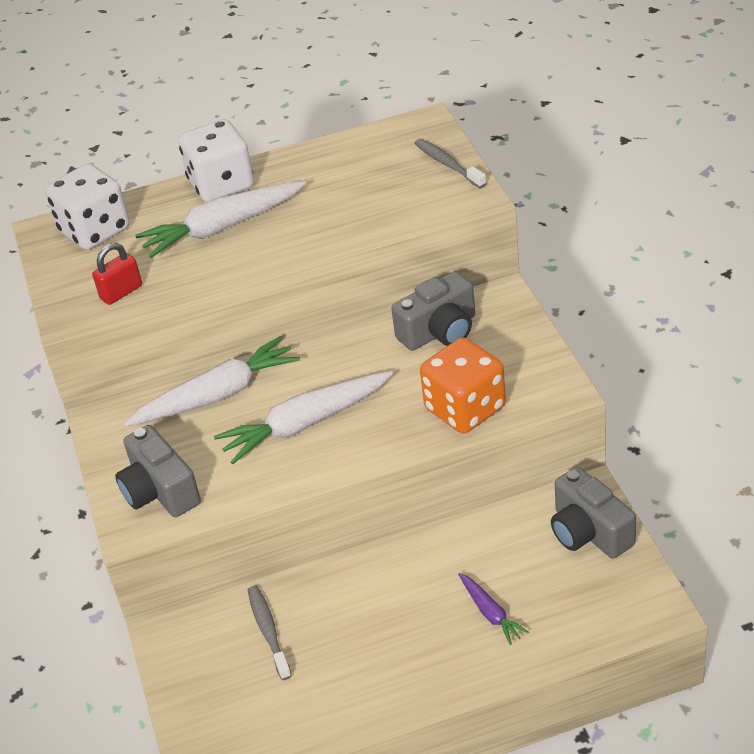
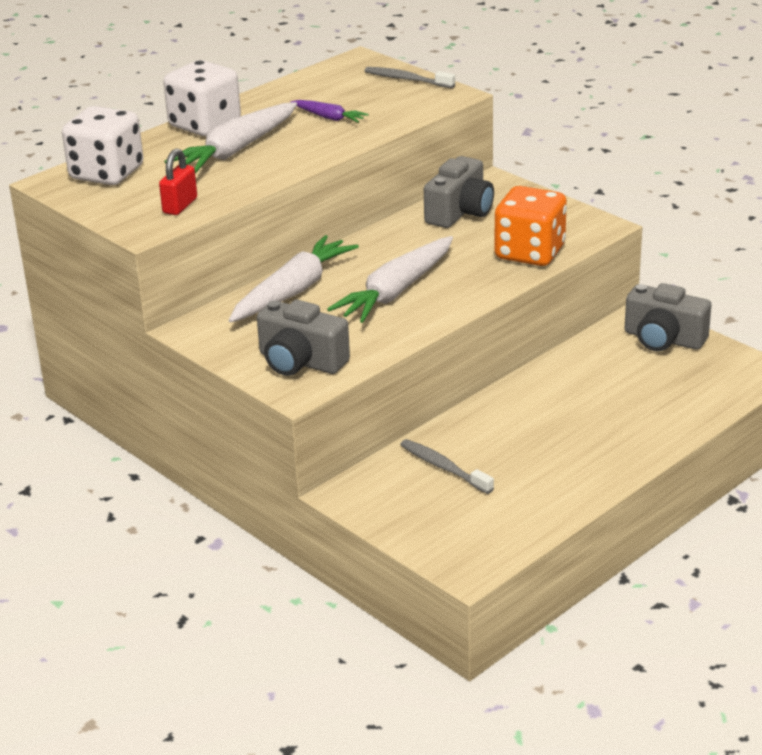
camera: 30 degrees left, 10 degrees down
(490, 613) = (628, 406): purple carrot -> purple carrot (329, 117)

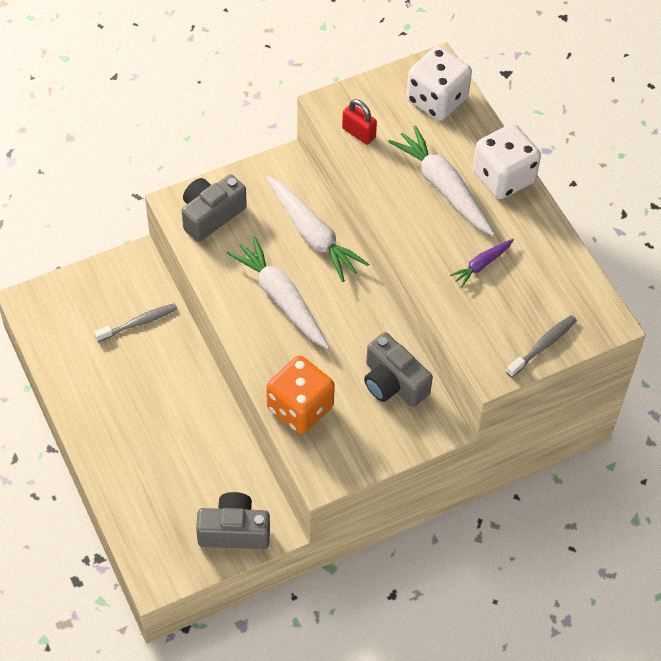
camera: 105 degrees right, 25 degrees up
(663, 339) = (234, 531): grey camera -> grey camera turned 45 degrees clockwise

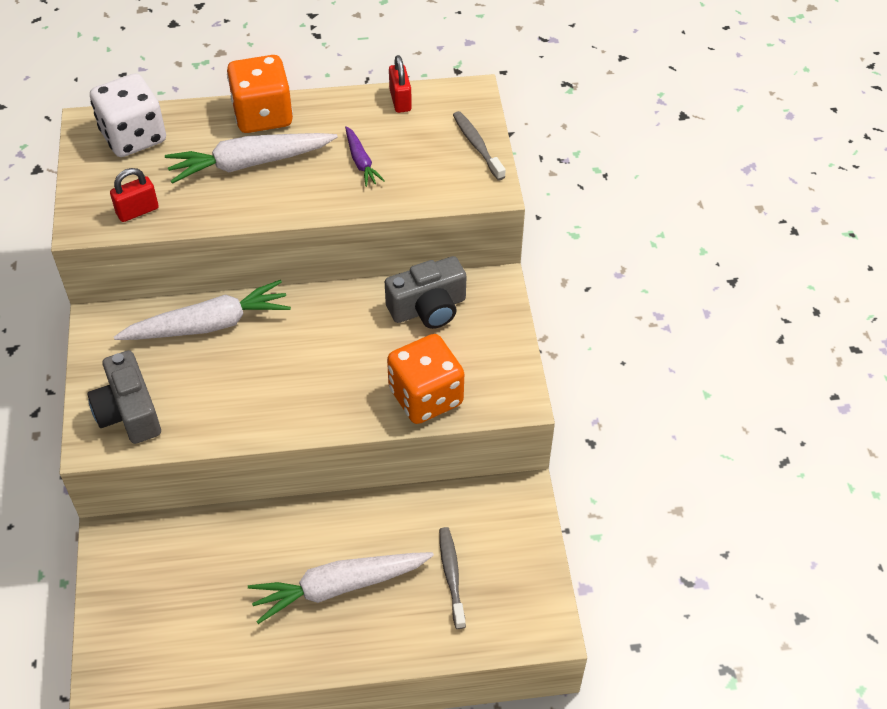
camera: 70 degrees left, 5 degrees down
(139, 323) = (199, 560): grey toothbrush -> grey toothbrush (451, 575)
(234, 531) = (511, 534): grey camera -> none
(281, 299) = (278, 376): white carrot -> white carrot (339, 587)
(503, 177) = (263, 115): white dice -> orange dice
(571, 270) = (400, 100): none -> red padlock

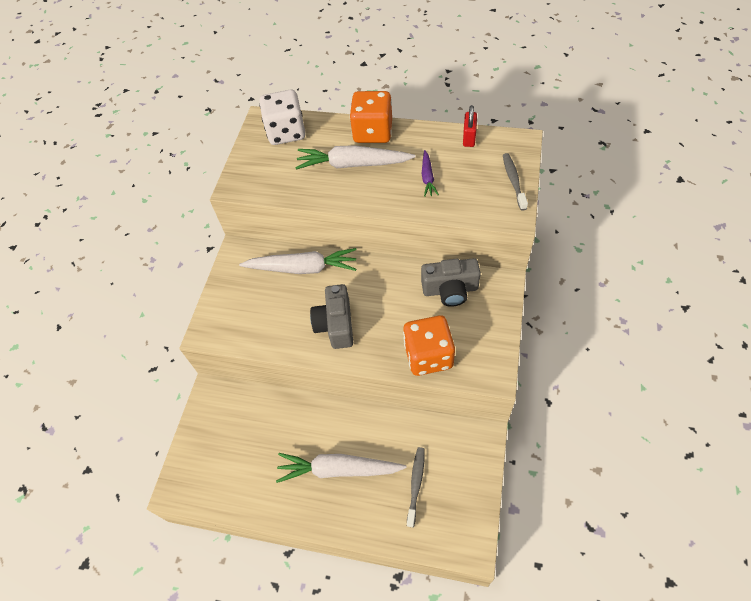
camera: 25 degrees right, 5 degrees up
(129, 412) = (234, 317): grey camera -> grey camera (336, 324)
(137, 211) = (270, 184): red padlock -> none

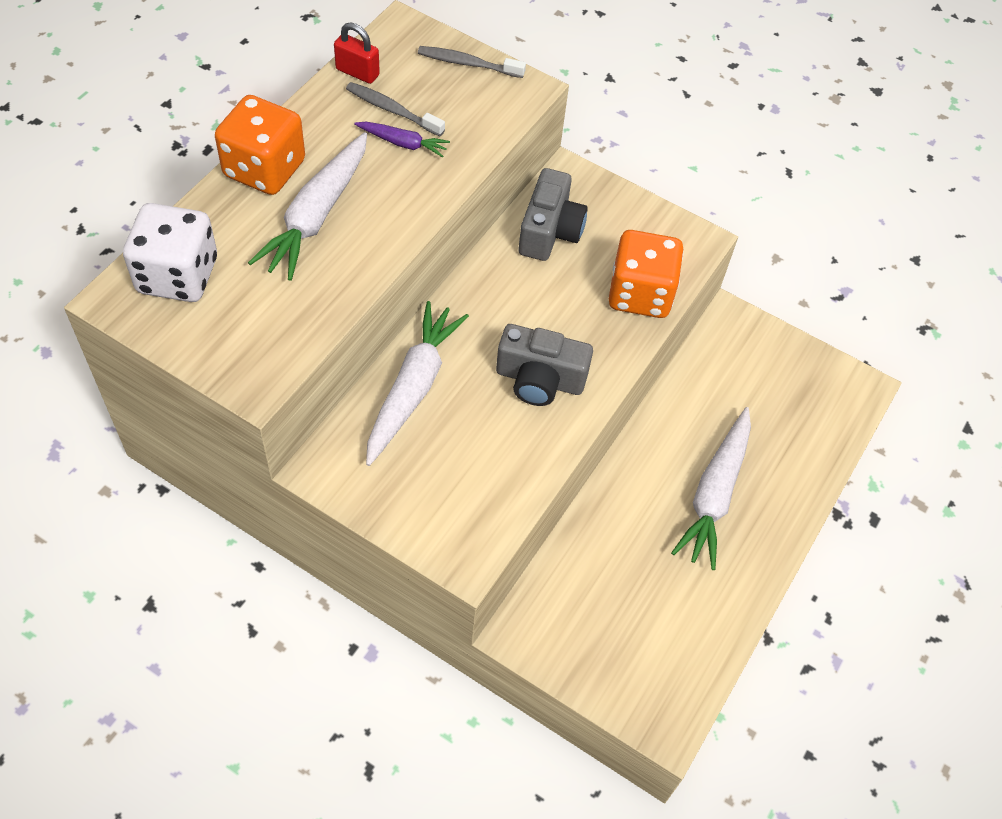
camera: 80 degrees left, 0 degrees up
(416, 484) = (766, 413): grey toothbrush -> grey toothbrush (392, 110)

